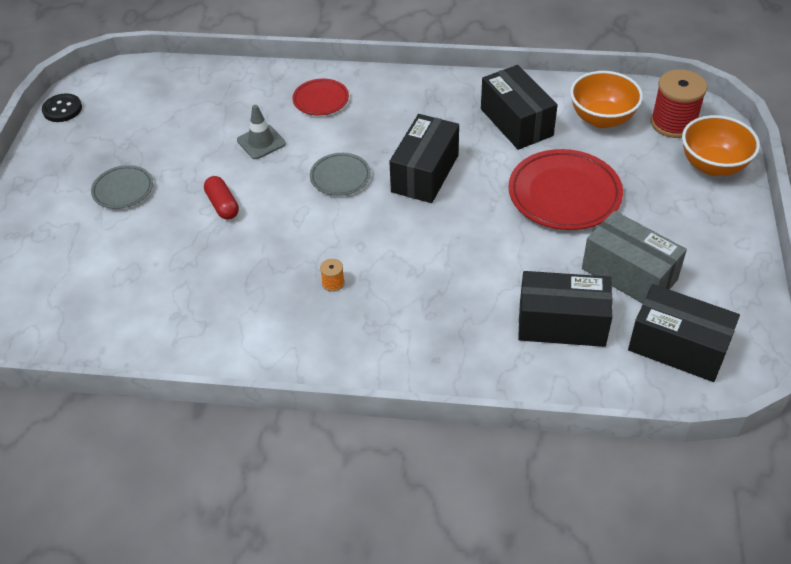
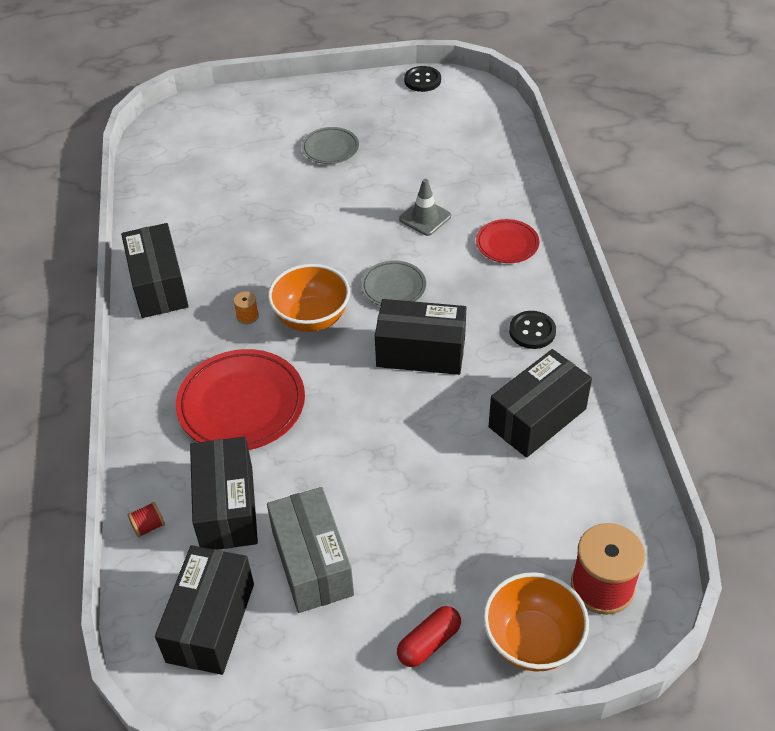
camera: 75 degrees right, 0 degrees up
(223, 205) = (329, 215): red capsule -> red capsule (429, 642)
(258, 350) = (159, 285): none -> black box
(426, 106) = (532, 331): none -> black button
(564, 194) = (426, 483): red plate -> red plate (241, 404)
(570, 383) = (148, 526): none -> red spool
(602, 118) = (579, 504): orange bowl -> orange bowl (312, 318)
(629, 274) = (312, 563): grey box -> grey box turned 45 degrees counterclockwise

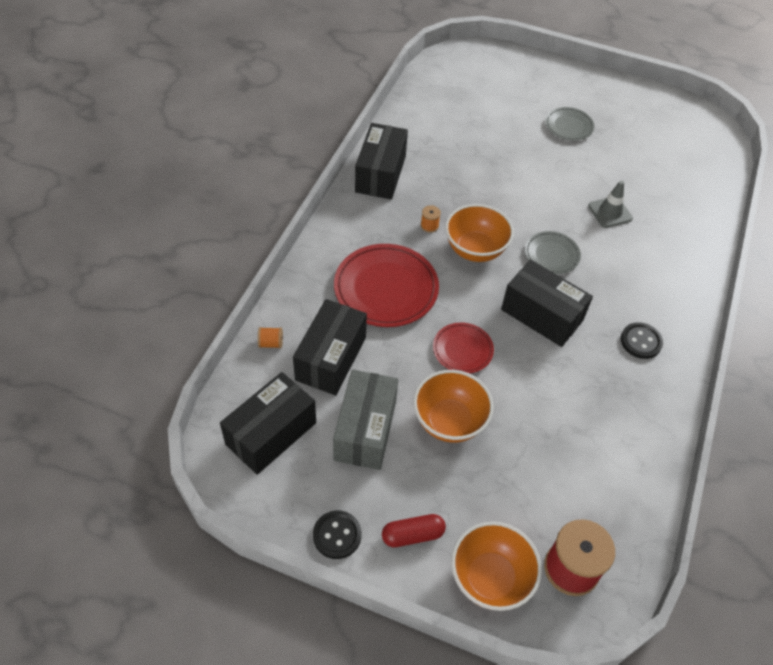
camera: 25 degrees right, 5 degrees up
(148, 526) = (271, 343): red spool -> orange spool
(394, 507) = (449, 421): none -> orange bowl
(422, 80) = (675, 103): black button -> black button (337, 535)
(507, 244) = (663, 263): red plate -> red plate (462, 350)
(537, 418) = (602, 411): black box -> none

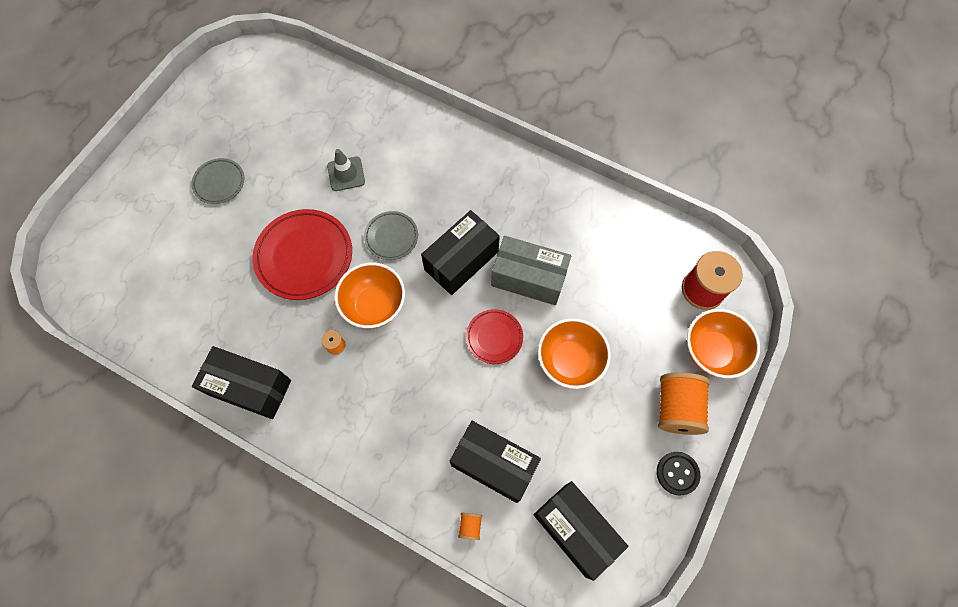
camera: 80 degrees left, 15 degrees up
(365, 430) = (575, 438): grey box -> grey box (528, 278)
(386, 289) = (413, 400): red plate -> red plate (304, 256)
(412, 535) = (676, 408): red capsule -> orange spool
(641, 341) = (498, 187): black button -> none

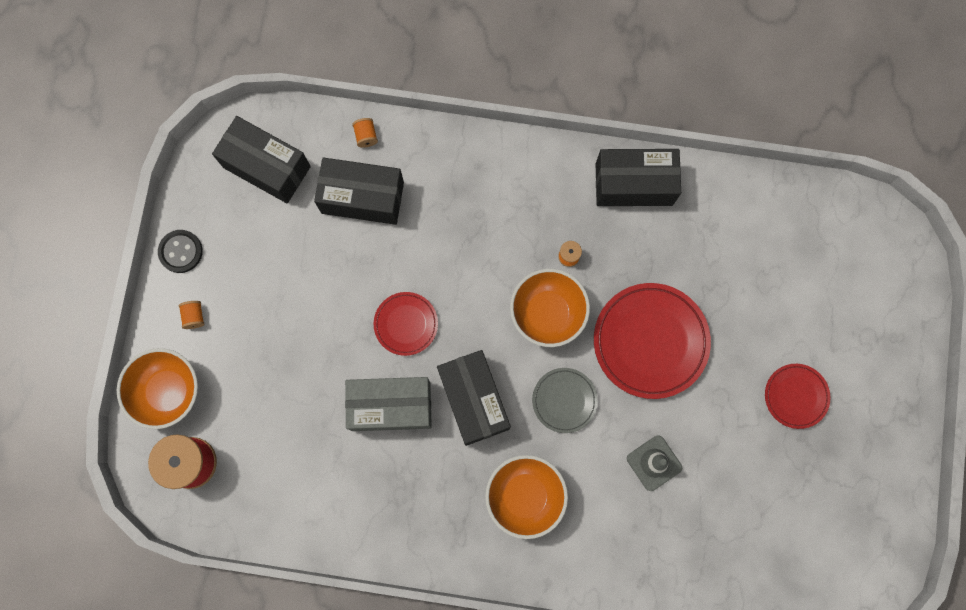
camera: 160 degrees right, 10 degrees up
(219, 183) = (795, 396): grey plate -> red plate
(461, 260) = (474, 400): black box -> black box turned 45 degrees counterclockwise
(569, 361) = (318, 327): orange bowl -> orange bowl (525, 496)
(676, 408) = (194, 316): orange spool -> orange spool, size x0.43

